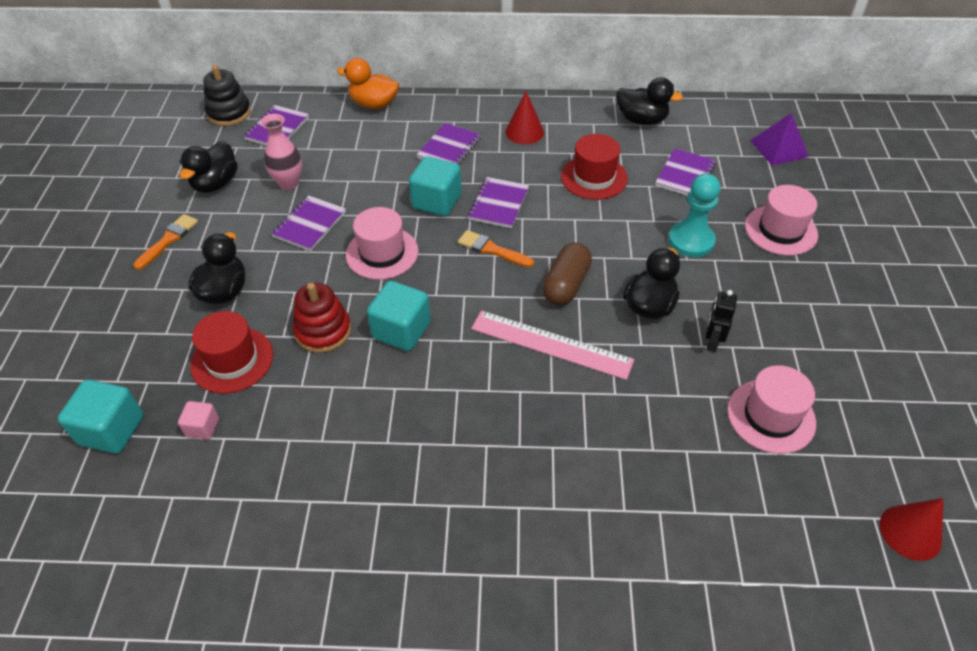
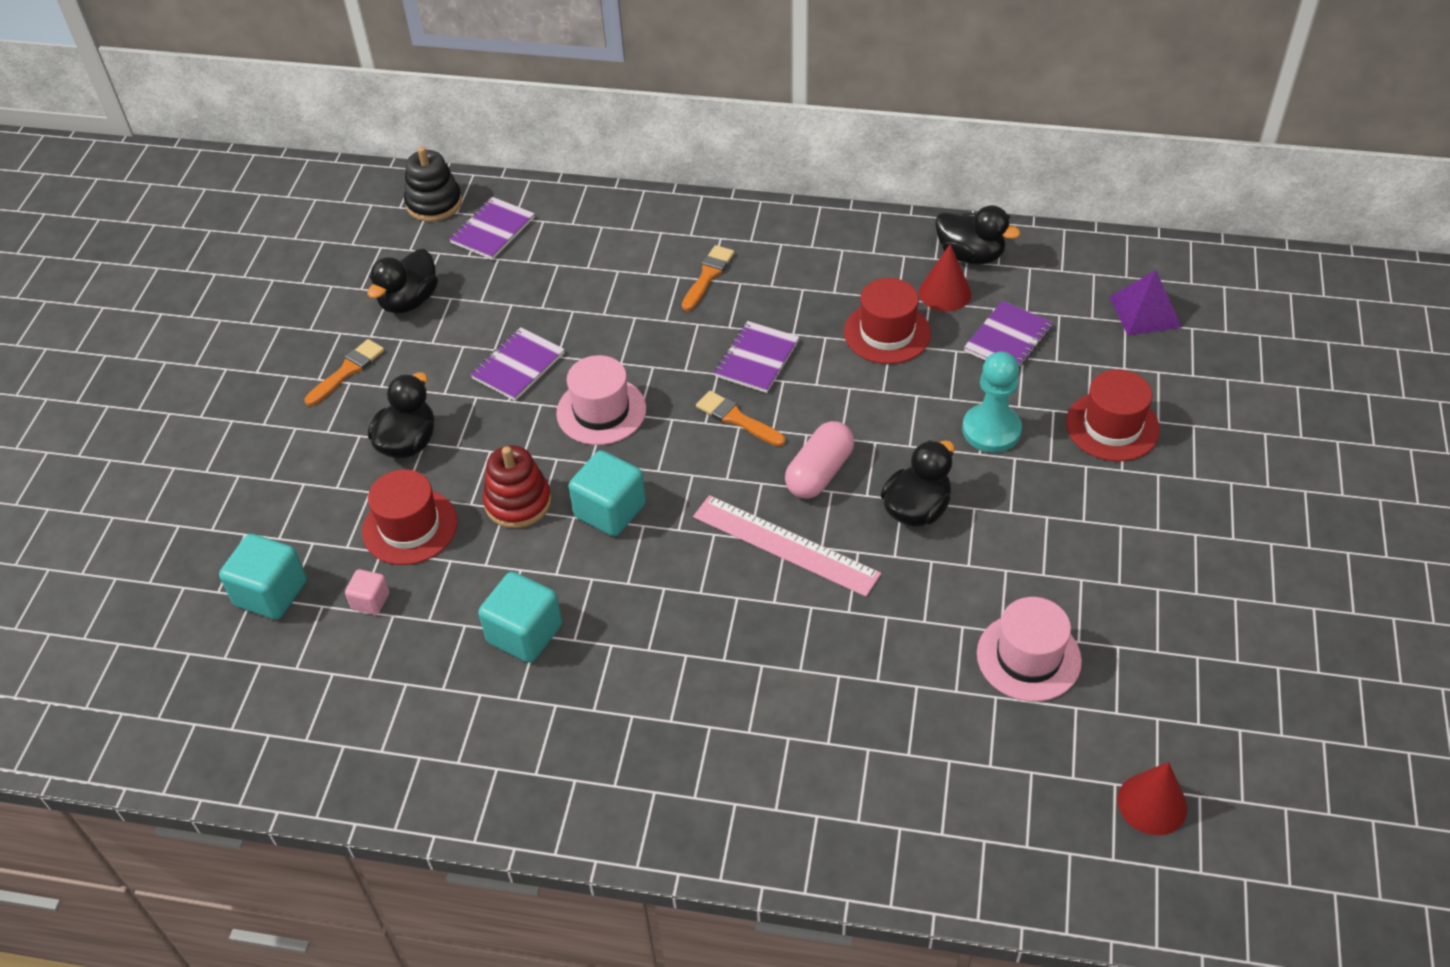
camera: 10 degrees right, 0 degrees up
(288, 183) = (499, 308): pink vase -> none
(374, 104) = (620, 205): orange duck -> none
(437, 201) = (679, 349): turquoise cube -> turquoise cube (524, 634)
(449, 148) = (708, 276): purple notebook -> orange brush
(524, 132) = (810, 260): red cone -> red cone (945, 293)
(566, 285) = (819, 473): brown capsule -> pink capsule
(712, 342) = (982, 561): black robot -> none
(780, 230) = (1112, 426): pink hat -> red hat

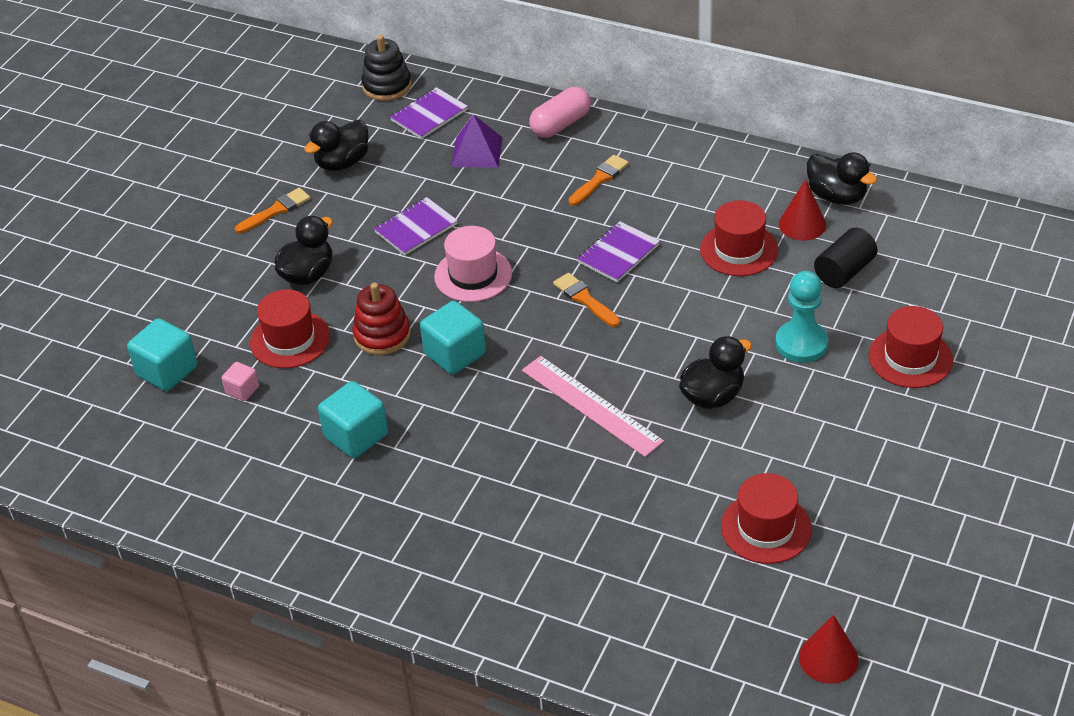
camera: 15 degrees right, 5 degrees down
(819, 473) = (640, 353): pink capsule -> pink capsule (560, 124)
(1008, 339) = (844, 271): purple notebook -> black cylinder
(1028, 657) = (766, 528): pink hat -> red hat
(1145, 311) = (978, 267): purple pyramid -> purple pyramid (477, 152)

